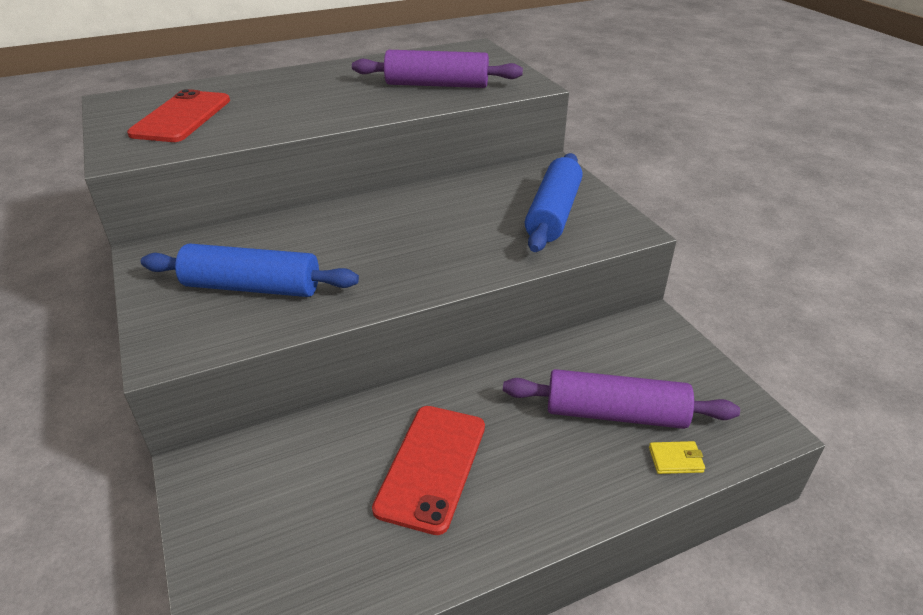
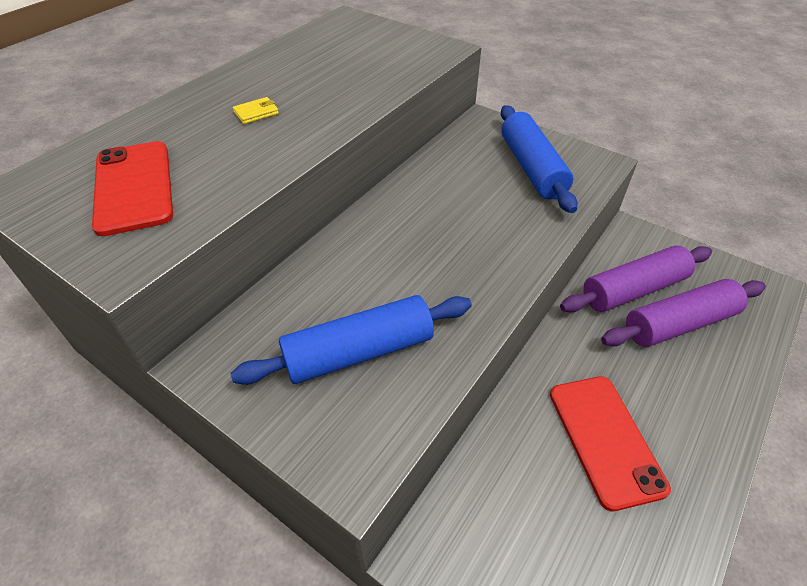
camera: 30 degrees left, 10 degrees up
(437, 85) = (362, 69): purple rolling pin -> purple rolling pin (633, 290)
(675, 459) = (746, 342): yellow wallet -> yellow wallet (256, 113)

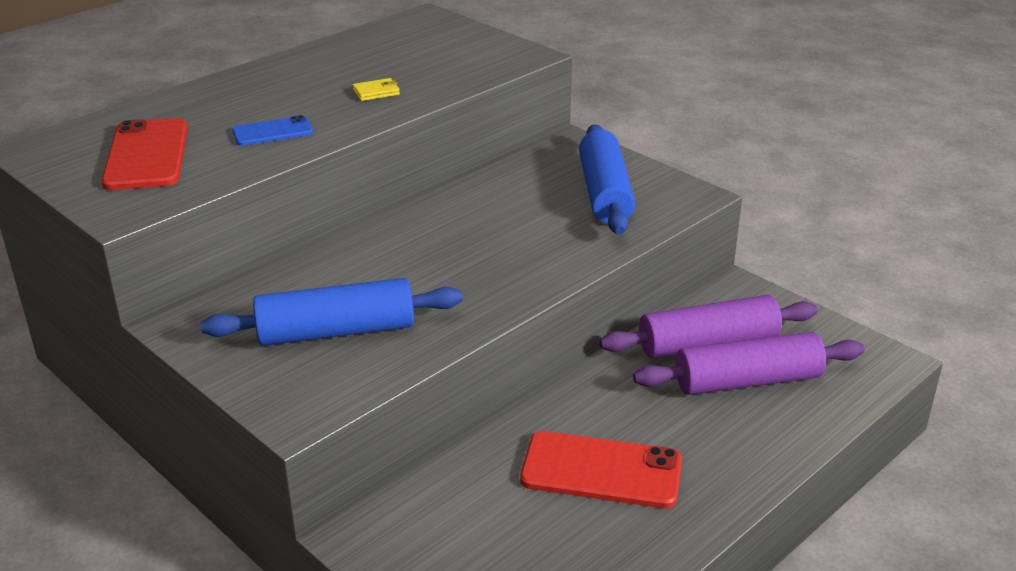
camera: 10 degrees right, 15 degrees down
(251, 147) = (272, 132): none -> blue phone
(256, 113) = (288, 102): yellow wallet -> yellow wallet (376, 92)
(605, 439) = (601, 470): red phone -> red phone turned 75 degrees counterclockwise

